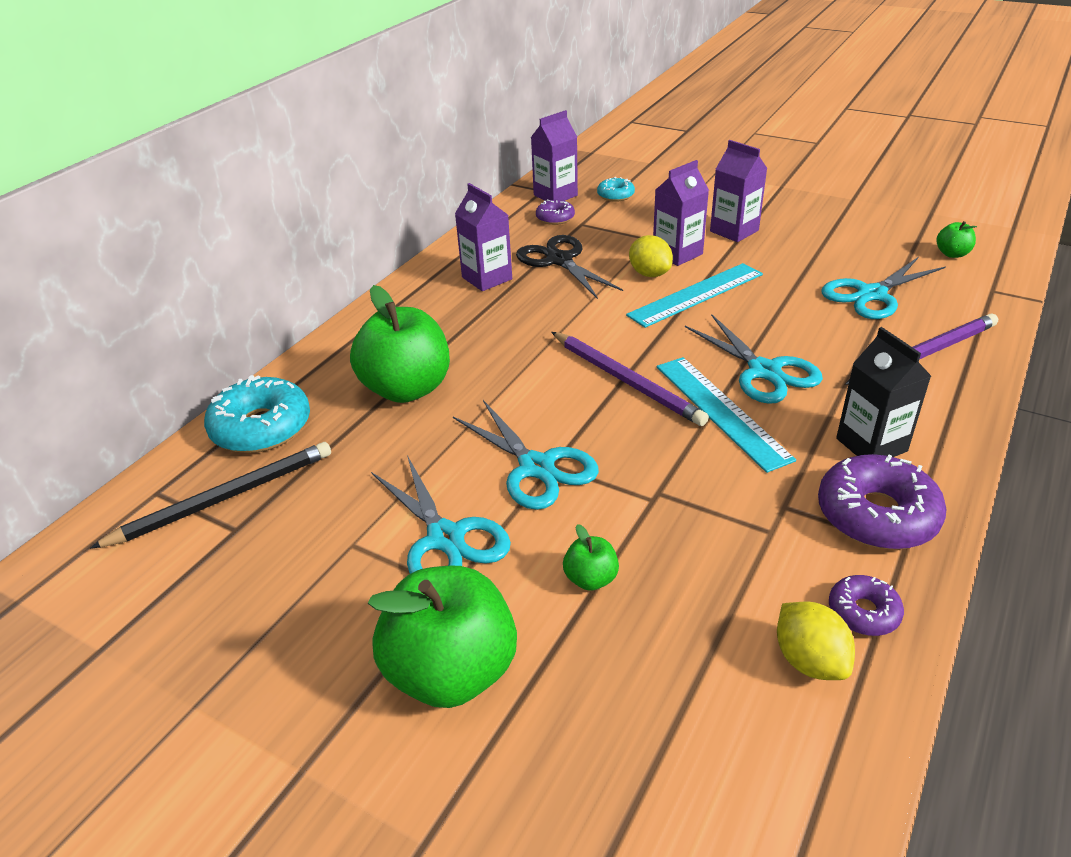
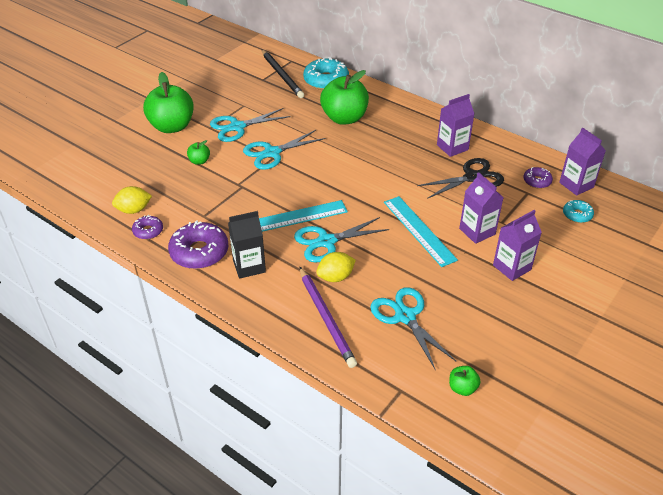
camera: 95 degrees right, 5 degrees up
(626, 381) = (332, 188): purple pencil -> none
(649, 274) = (449, 214): yellow lemon -> yellow lemon (335, 277)

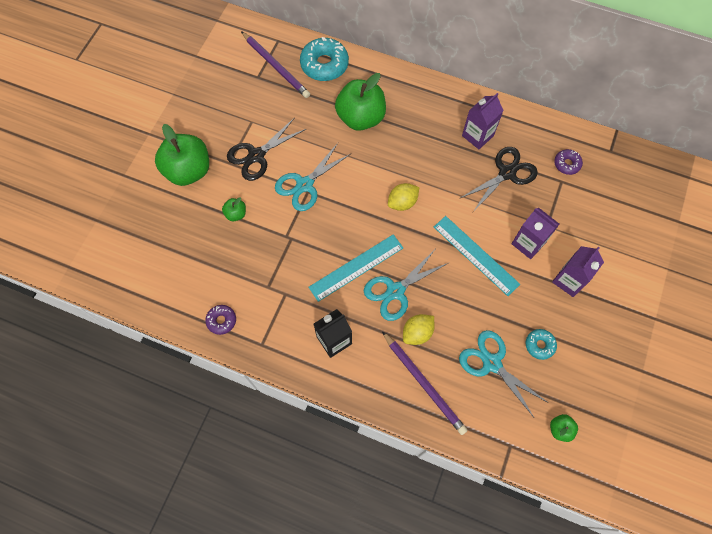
camera: 15 degrees left, 25 degrees up
(134, 210) = (196, 297): yellow lemon -> yellow lemon (402, 202)
(199, 252) = (281, 335): purple donut -> none
(237, 127) = (256, 155): turquoise scissors -> black scissors
(282, 75) = (276, 66): black pencil -> purple pencil
(576, 185) = (603, 160): purple carton -> none
(577, 215) = (611, 200): turquoise donut -> turquoise donut (539, 345)

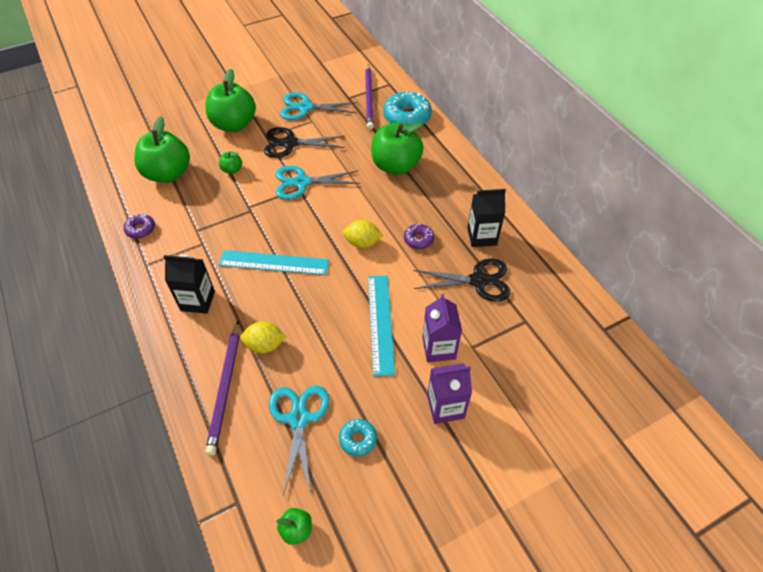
camera: 40 degrees right, 15 degrees down
(185, 257) = (168, 174): none -> green apple
(395, 291) = (284, 301): turquoise scissors -> turquoise scissors (305, 108)
(477, 135) = (482, 236): purple carton -> black carton
(567, 164) = (545, 311): purple donut -> purple donut (418, 239)

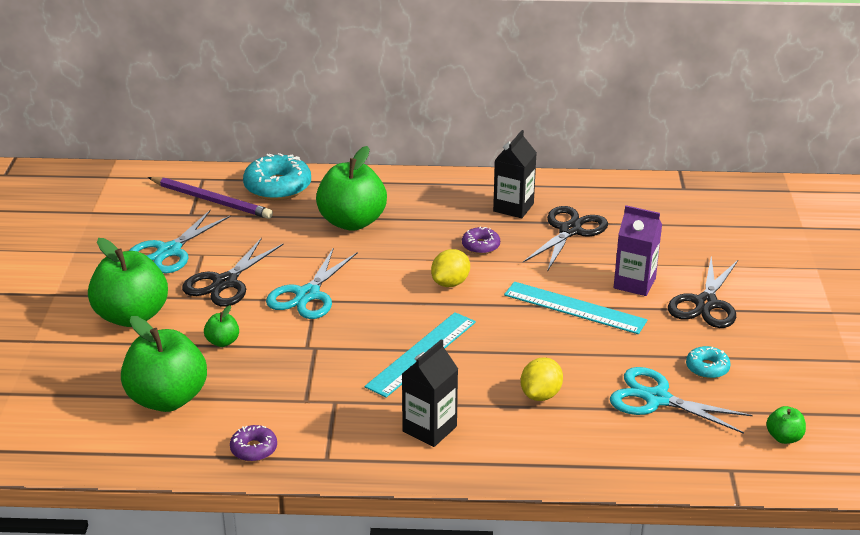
camera: 60 degrees left, 20 degrees down
(225, 388) = (579, 440): purple pencil -> none
(445, 407) = (706, 303): purple carton -> black scissors

